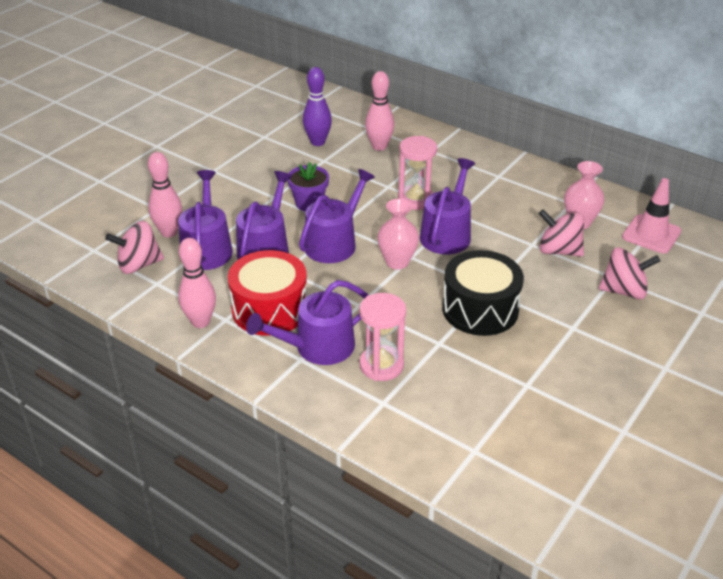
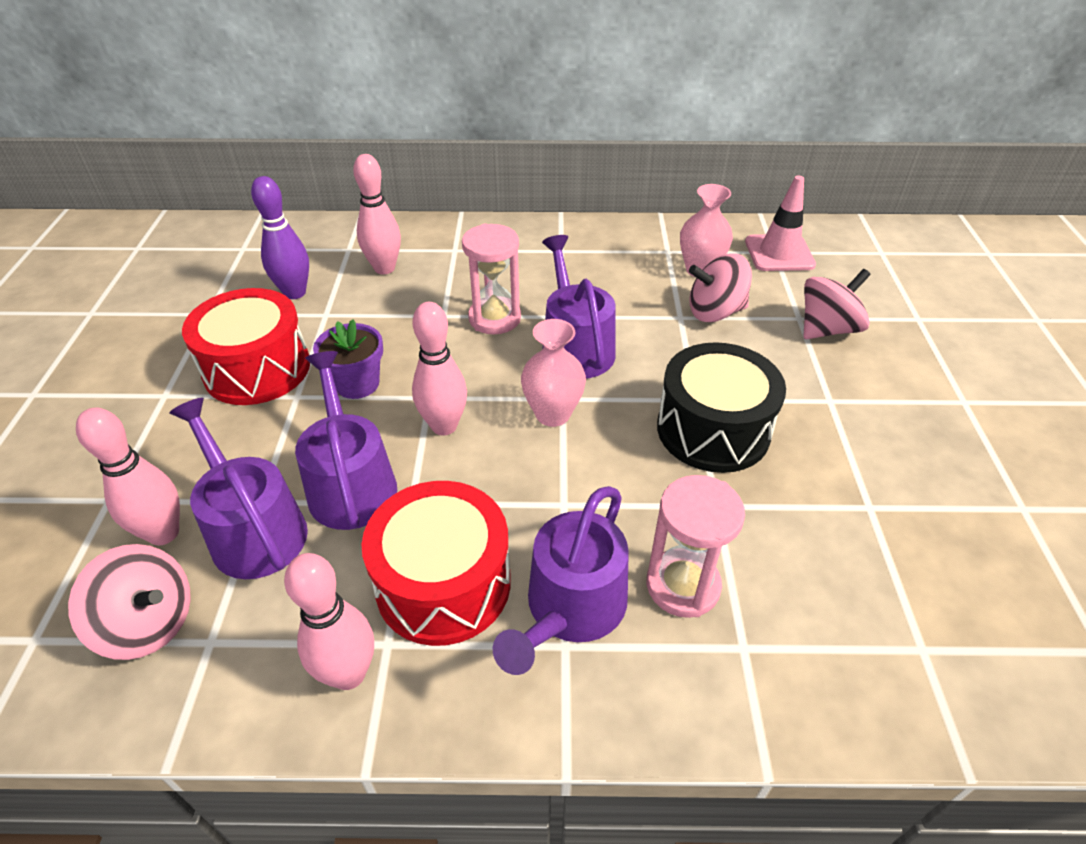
camera: 35 degrees left, 5 degrees up
(139, 265) = (149, 623): pink spinning top -> pink spinning top turned 105 degrees counterclockwise
(266, 175) = (257, 369): none -> red drum
(334, 243) = (444, 426): purple watering can -> pink bowling pin

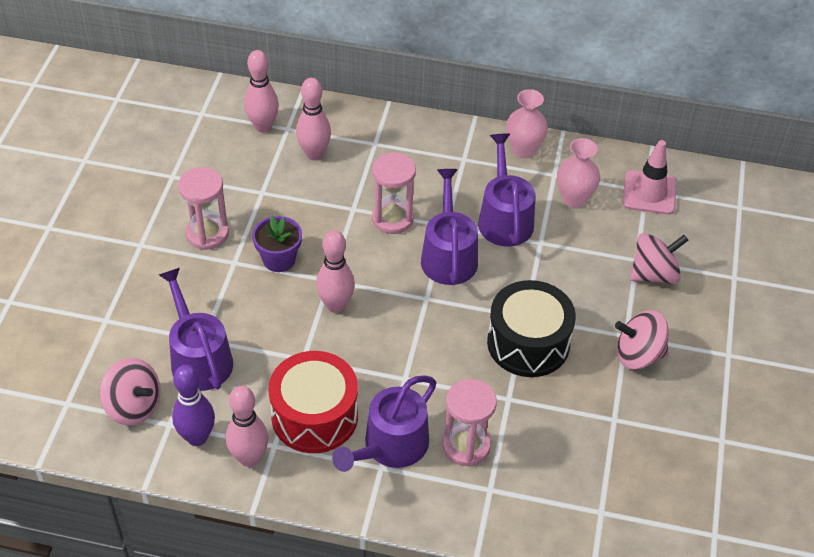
camera: 10 degrees right, 5 degrees up
(163, 533) = (141, 350): pink bowling pin -> pink bowling pin (263, 126)
(257, 369) = (207, 234): red drum -> pink hourglass
(295, 293) = (240, 167): purple bowling pin -> purple bowling pin (197, 437)
(350, 483) = (265, 337): purple watering can -> purple watering can (504, 218)
(552, 414) = (415, 310): pink vase -> pink vase (523, 150)
(715, 312) = (570, 242): pink spinning top -> pink spinning top (638, 355)

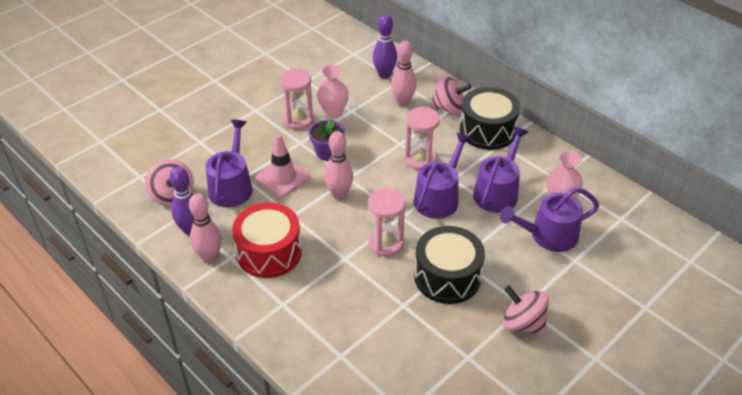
camera: 35 degrees right, 5 degrees down
(263, 126) = (384, 75): pink bowling pin -> purple bowling pin
(390, 446) = (299, 294): purple watering can -> purple watering can (548, 235)
(437, 148) = (487, 130): none -> black drum
(466, 446) = (348, 320): pink hourglass -> pink hourglass (385, 244)
(523, 150) = (548, 155): pink vase -> pink vase (333, 113)
(649, 193) = (622, 221): pink traffic cone -> pink traffic cone (282, 178)
(654, 274) = (580, 276): pink spinning top -> pink spinning top (448, 108)

